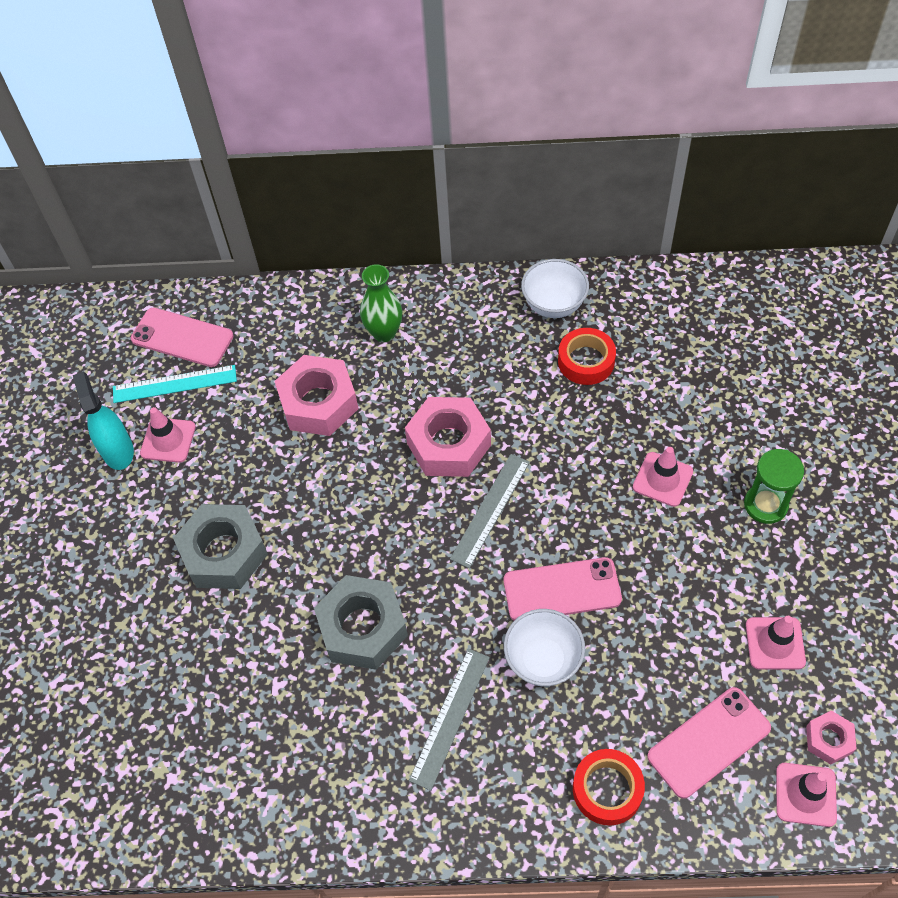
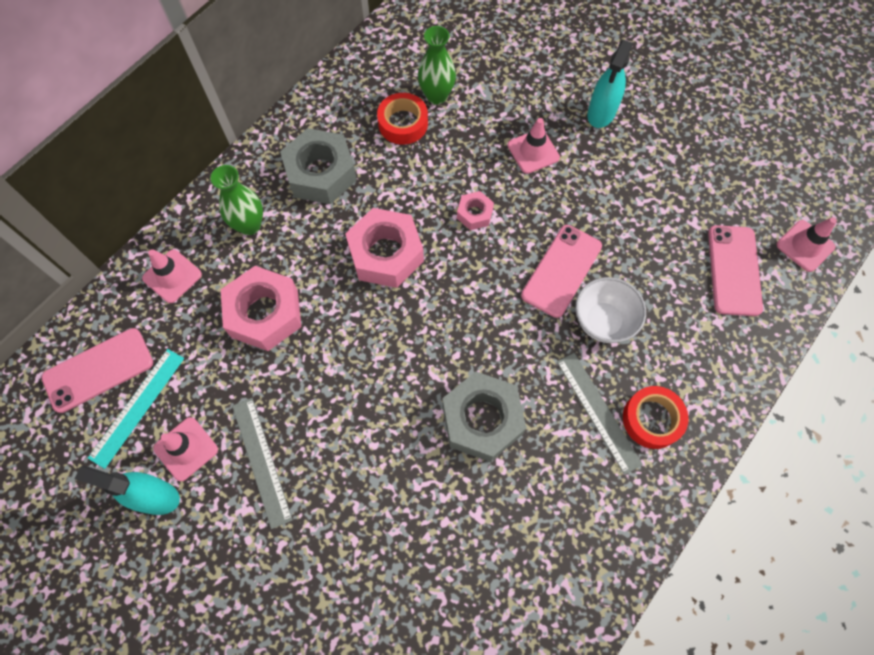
camera: 55 degrees left, 10 degrees up
(224, 553) = (331, 476): grey nut -> grey nut (321, 173)
(490, 510) = (463, 267): grey ruler -> grey ruler (261, 461)
(554, 305) = (339, 107): white bowl -> none
(607, 789) = (722, 353): red tape -> red tape (652, 419)
(640, 364) = (436, 96): none -> green vase
(765, 505) = (601, 113): green hourglass -> turquoise spray bottle
(775, 643) = (697, 183): pink traffic cone -> pink traffic cone (172, 276)
(828, 740) = (780, 206): pink nut -> pink nut (474, 214)

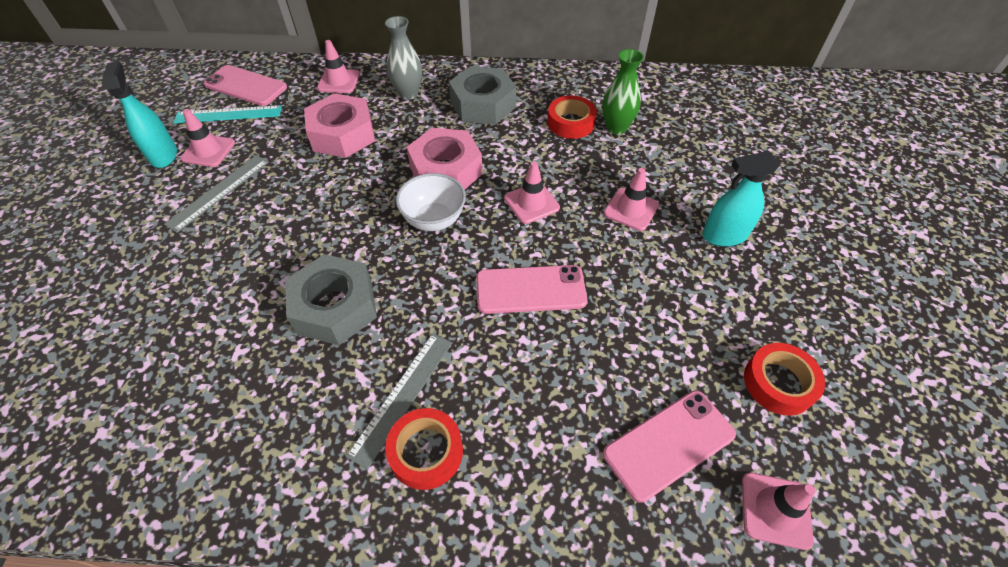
camera: 55 degrees right, 15 degrees down
(249, 225) = (408, 94): green vase -> grey vase
(474, 214) = (531, 203): pink nut -> pink traffic cone
(603, 321) = (504, 350): white bowl -> white bowl (434, 220)
(732, 178) = (778, 383): none -> red tape

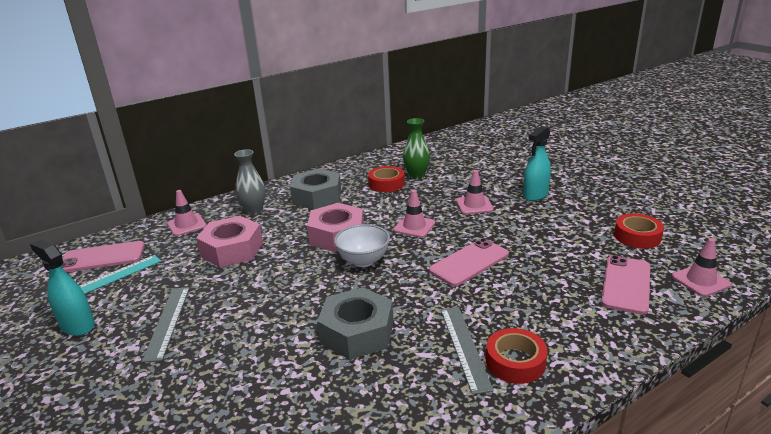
camera: 35 degrees left, 25 degrees down
(208, 151) = (121, 305): pink traffic cone -> none

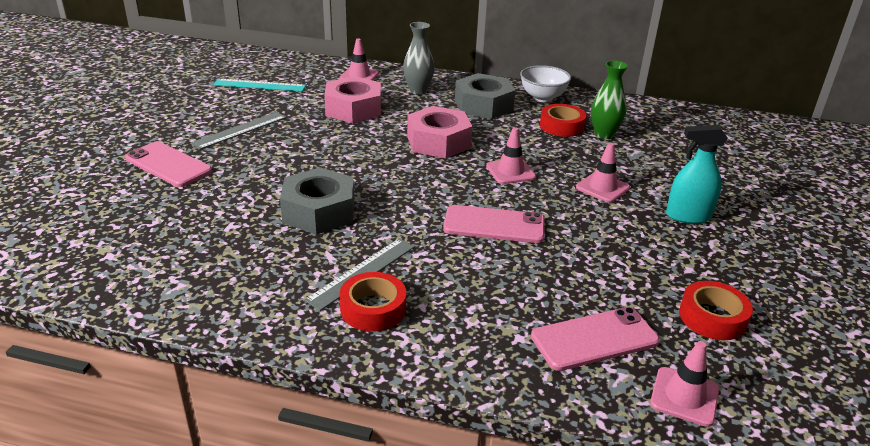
camera: 45 degrees right, 5 degrees up
(77, 326) = (200, 103): turquoise spray bottle -> none
(102, 257) = (278, 70): pink phone -> pink phone (168, 165)
(363, 261) = (419, 171): white bowl -> white bowl (542, 98)

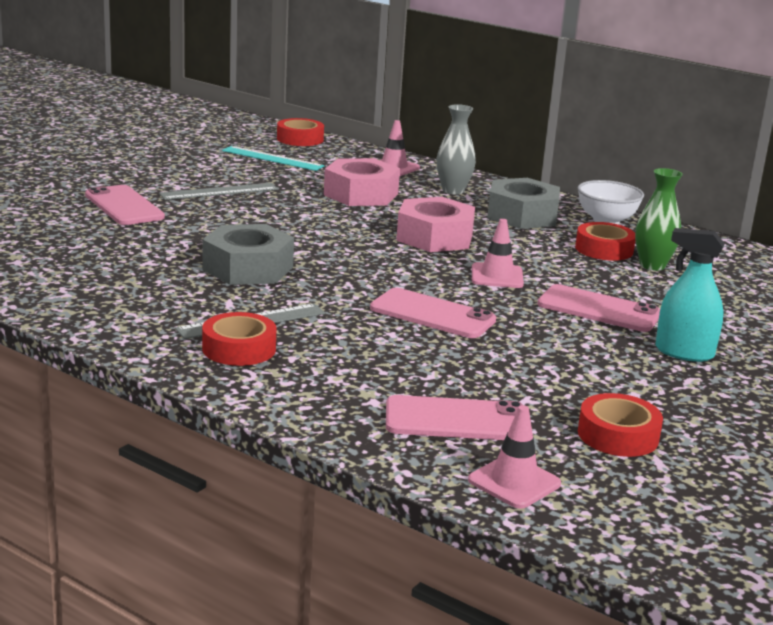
camera: 20 degrees right, 10 degrees down
(268, 61) = (300, 139): none -> red tape
(602, 188) = (598, 309): pink traffic cone -> pink phone

